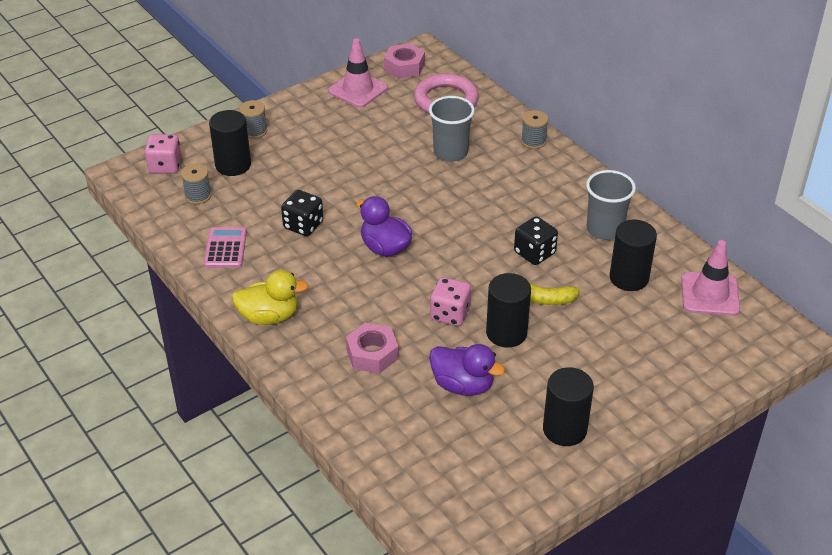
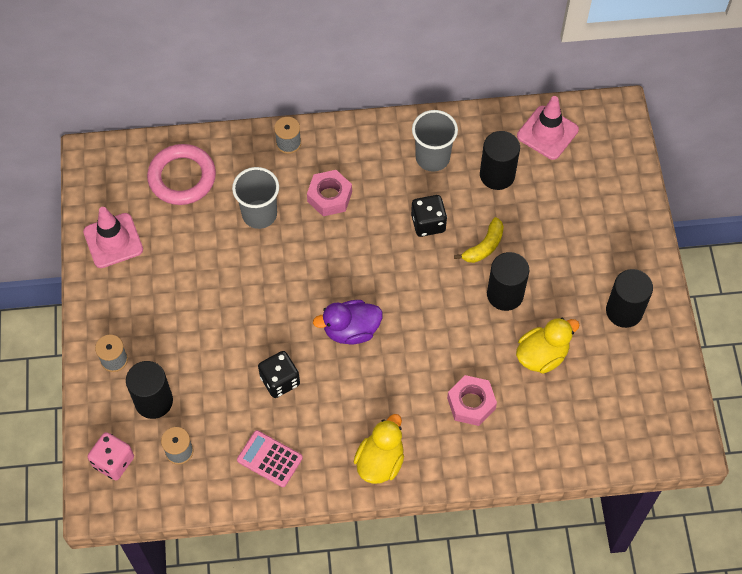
camera: 60 degrees left, 20 degrees up
(404, 67) = (106, 184): pink nut -> pink nut (329, 197)
(450, 314) = (460, 323): pink dice -> none
(463, 385) = (542, 355): purple duck -> yellow duck

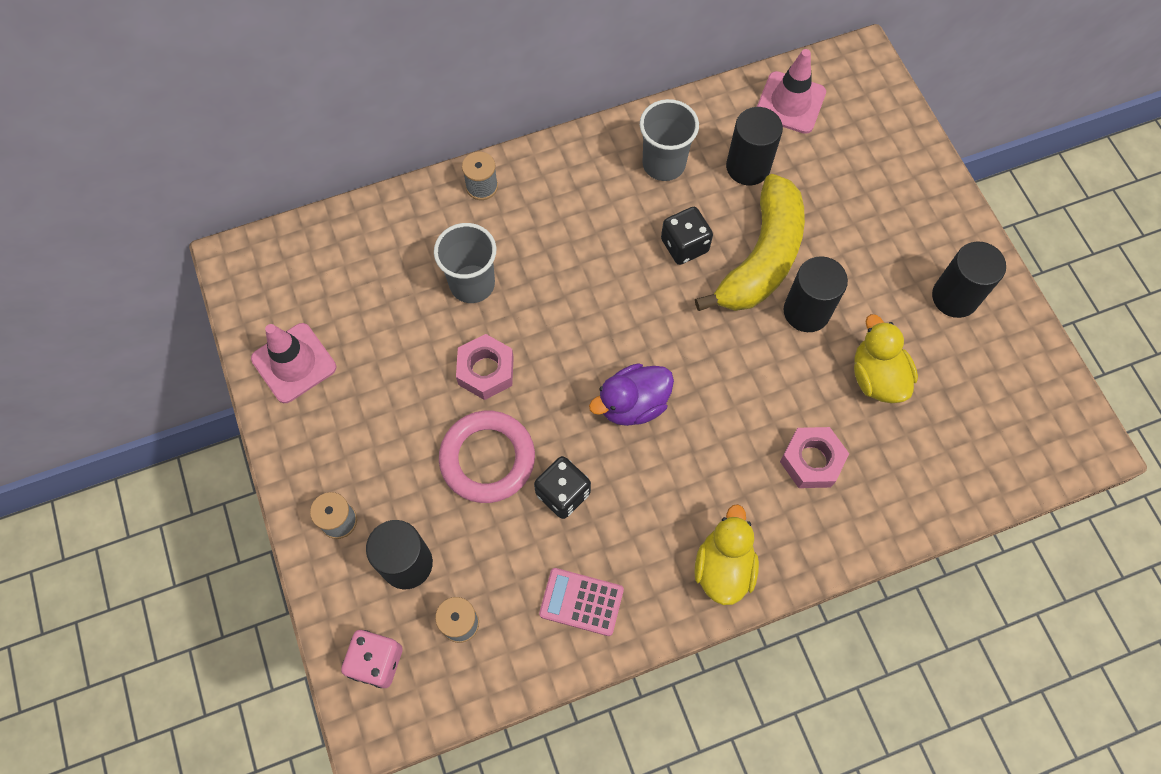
camera: 15 degrees left, 5 degrees up
(182, 177) = (360, 260): pink ring -> pink ring (487, 459)
(329, 197) = (553, 241): pink nut -> pink nut (486, 371)
(484, 246) = (761, 258): yellow banana -> yellow banana, size x2.13
(542, 355) = (876, 377): yellow duck -> yellow duck turned 60 degrees counterclockwise

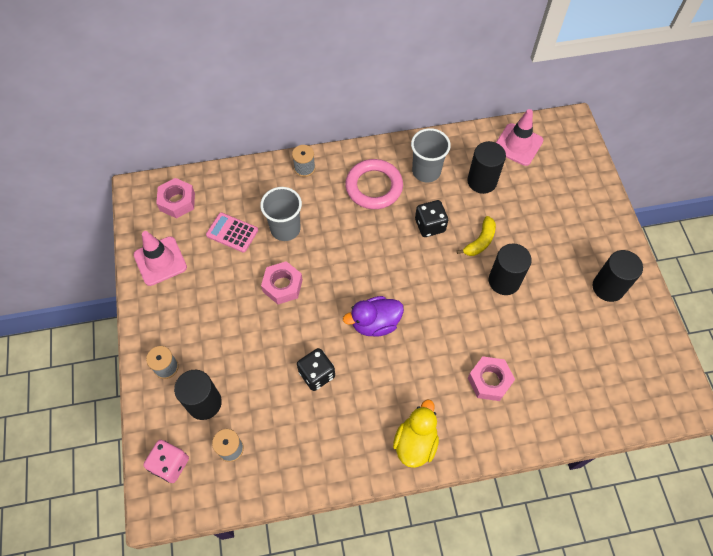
camera: 10 degrees right, 5 degrees down
(299, 267) = (177, 201): none -> pink nut
(487, 459) = (271, 343): pink ring -> pink ring (374, 187)
(581, 602) = (314, 449): pink calculator -> pink calculator (232, 233)
(761, 258) = (480, 241): yellow banana -> yellow banana, size x0.47
(876, 377) = (544, 332): yellow duck -> none

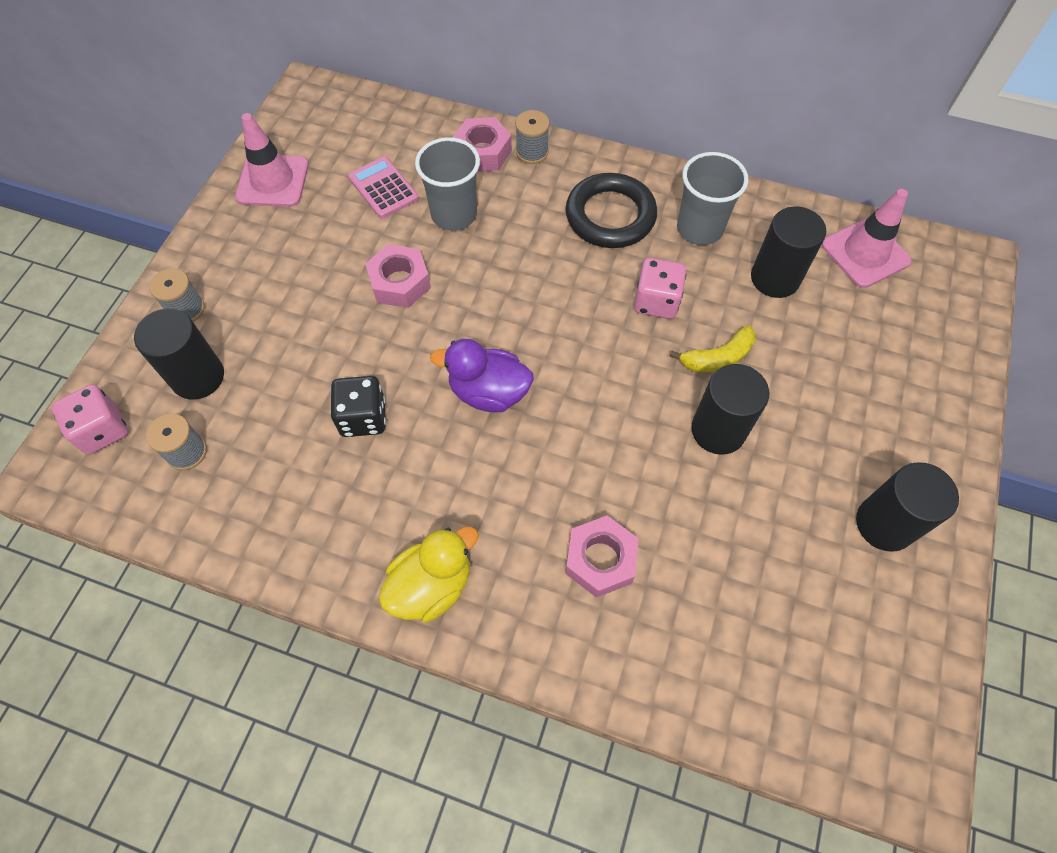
camera: 30 degrees right, 0 degrees up
(177, 201) = (344, 122): pink nut -> pink nut (482, 152)
(374, 187) = (610, 216): pink ring -> black ring
(430, 225) = (656, 301): black dice -> pink dice

